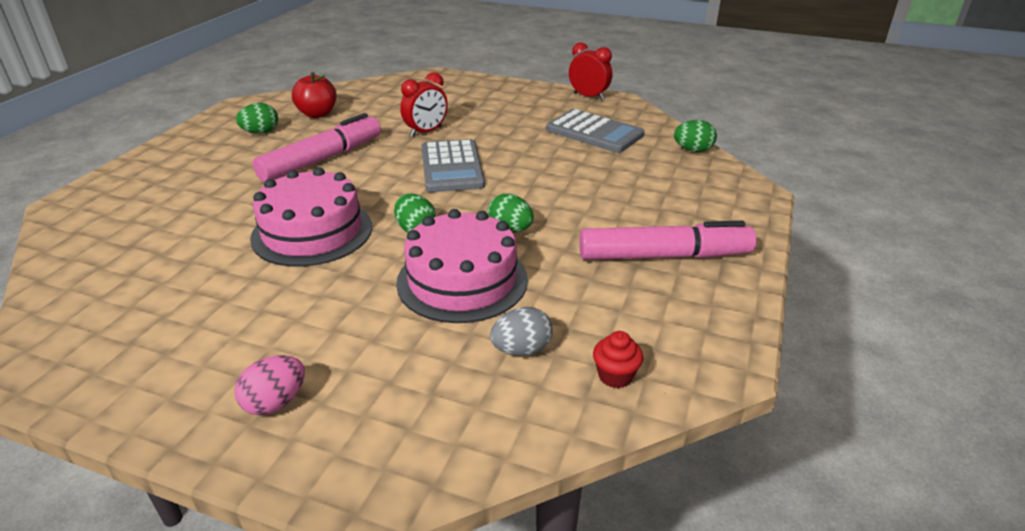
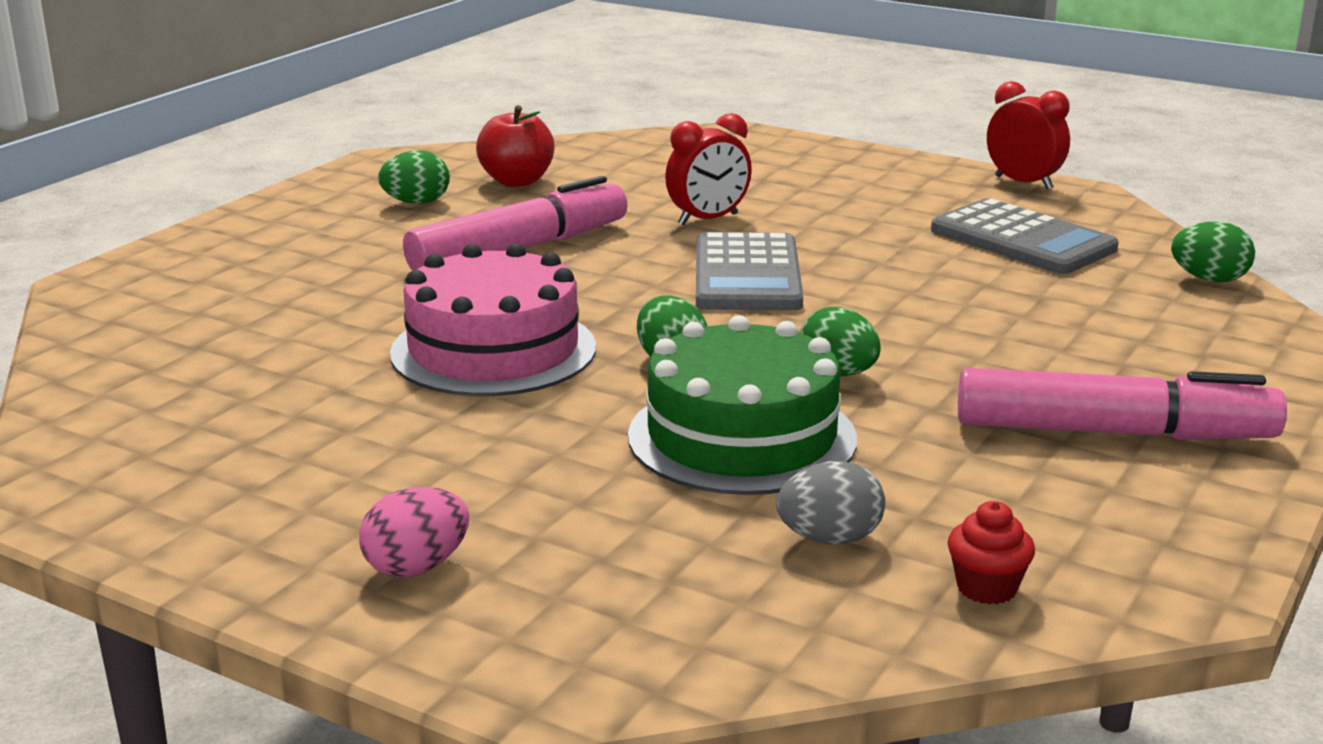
camera: 10 degrees right, 10 degrees down
(462, 280) = (742, 437): pink cake -> green cake

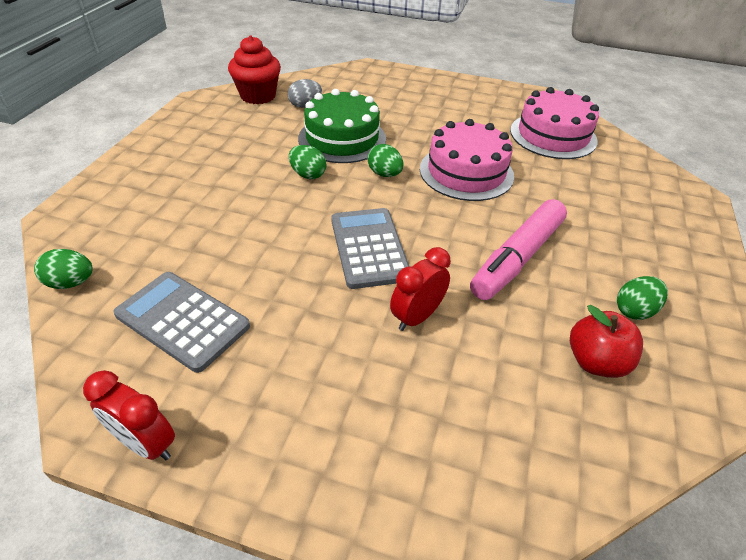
camera: 165 degrees right, 20 degrees up
(203, 399) = (553, 135): none -> pink cake
(416, 567) = (422, 88): pink egg -> none
(986, 588) = (258, 96): red cupcake -> red cupcake, size x2.00
(1114, 433) = (193, 154): pink marker -> none

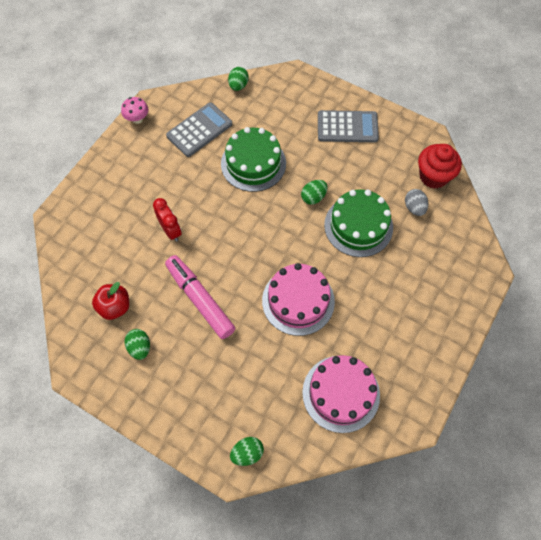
camera: 105 degrees right, 20 degrees up
(146, 443) = (137, 119): red clock -> pink mushroom
(256, 238) = (253, 163): none -> green cake
(369, 248) = (230, 219): grey calculator -> grey calculator (347, 127)
(385, 174) = (305, 245): green egg -> green egg (247, 453)

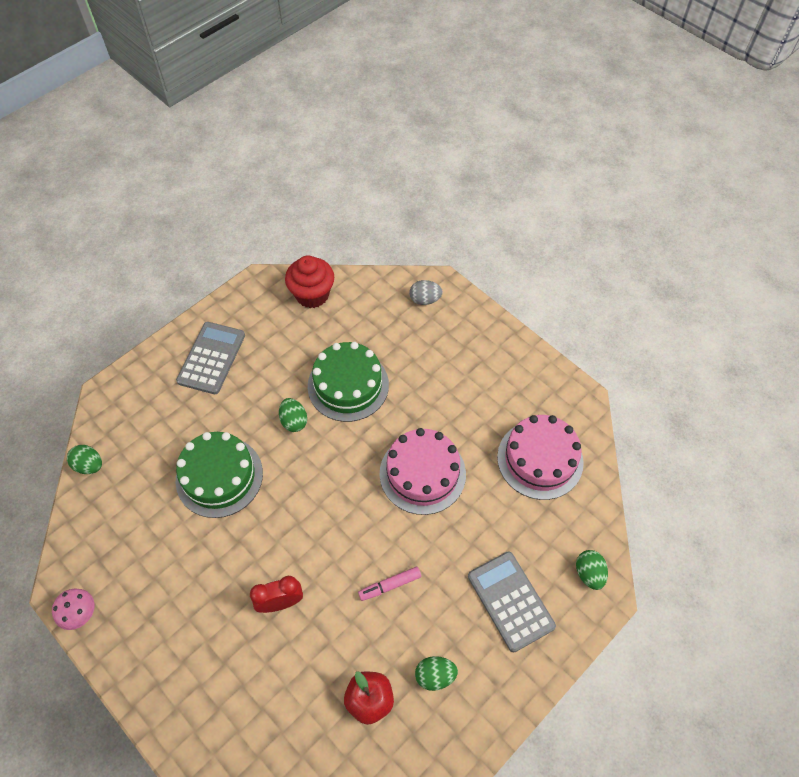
camera: 75 degrees left, 5 degrees down
(199, 130) = (138, 532): grey calculator -> grey calculator (510, 601)
(200, 299) = (389, 585): pink marker -> pink marker, size x0.51
(414, 208) = (344, 325): grey egg -> grey egg (425, 300)

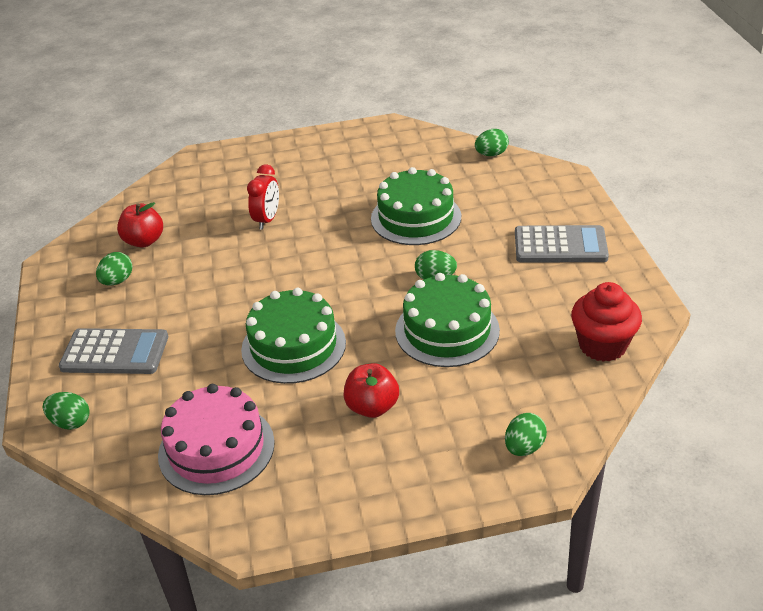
camera: 125 degrees right, 20 degrees down
(81, 614) = (360, 130): pink mushroom -> none
(211, 358) = (560, 245): grey calculator -> grey calculator turned 45 degrees counterclockwise
(389, 585) = (213, 283): pink marker -> none
(422, 473) = (293, 346): pink cake -> green cake
(425, 300) = (524, 447): grey egg -> green egg
(446, 391) = (372, 407): none -> red apple

